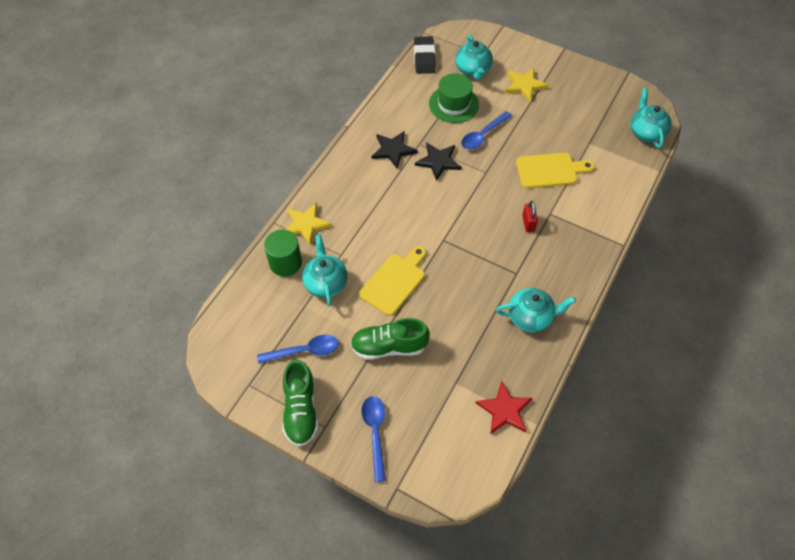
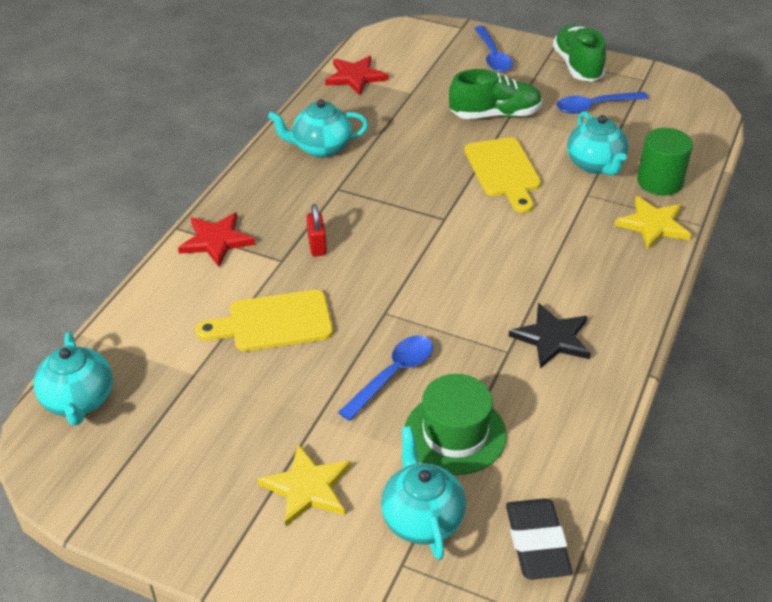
camera: 175 degrees right, 15 degrees down
(394, 281) = (504, 171): yellow cutting board -> yellow cutting board turned 45 degrees counterclockwise
(438, 161) = (468, 324): black star -> none
(595, 232) = (216, 241): none -> red star

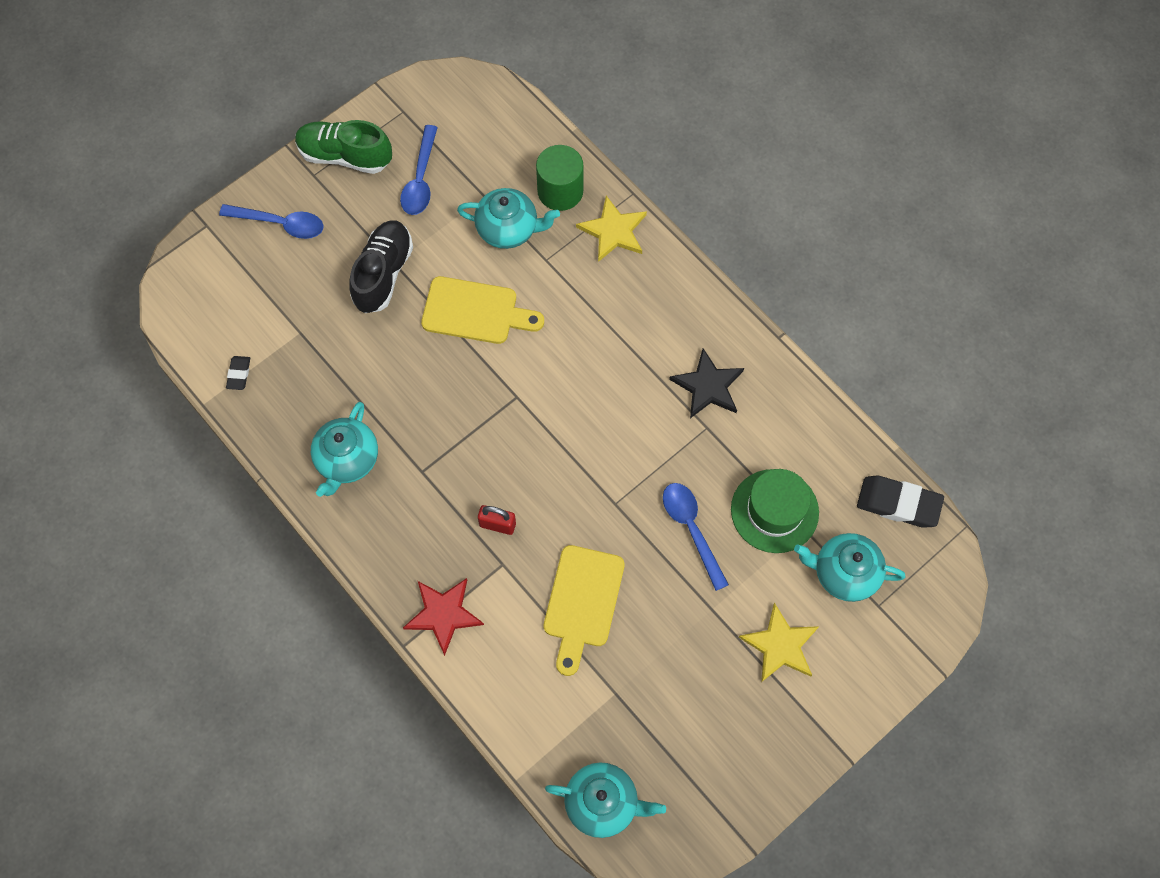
camera: 65 degrees left, 25 degrees up
(355, 77) = (239, 374): red star -> black eraser
(495, 115) = (383, 274): green shoe -> black shoe

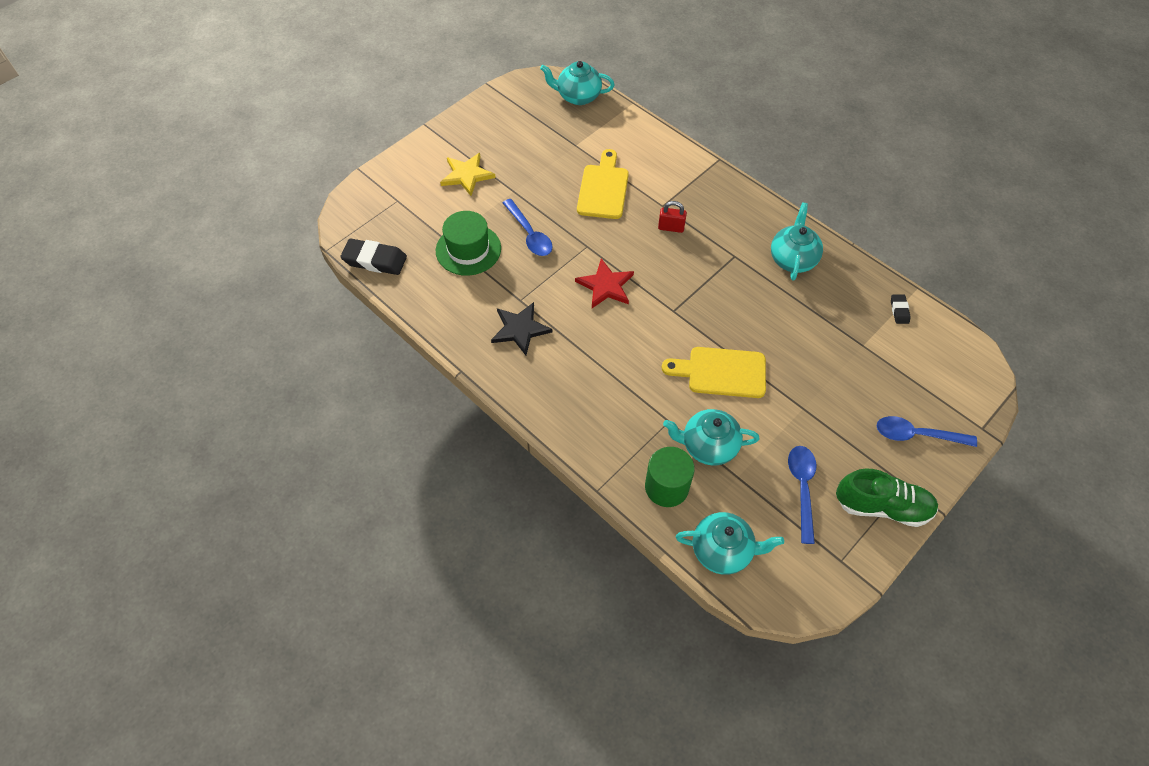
camera: 175 degrees right, 10 degrees down
(383, 274) = (809, 398): black shoe -> none
(443, 614) = (697, 176): red star -> red star (605, 286)
(613, 231) = (611, 452): yellow star -> none
(844, 573) = (420, 216): turquoise teapot -> turquoise teapot (722, 550)

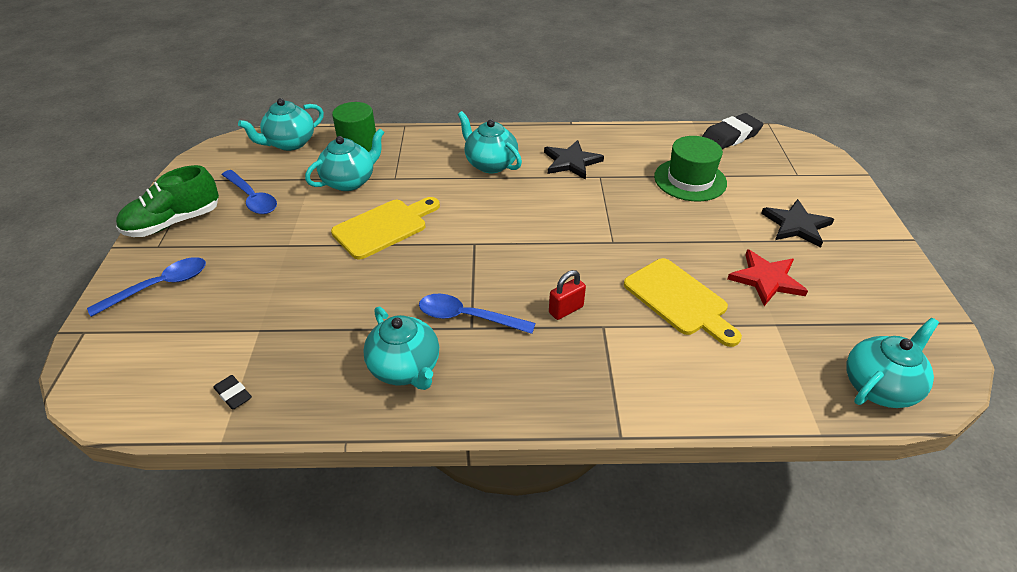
camera: 135 degrees right, 15 degrees down
(467, 175) = (796, 225): yellow star -> black star
(529, 234) = (669, 219): blue spoon -> blue spoon (467, 317)
(581, 376) = (490, 164): none -> turquoise teapot
(605, 286) = (553, 224): red star -> red star (766, 279)

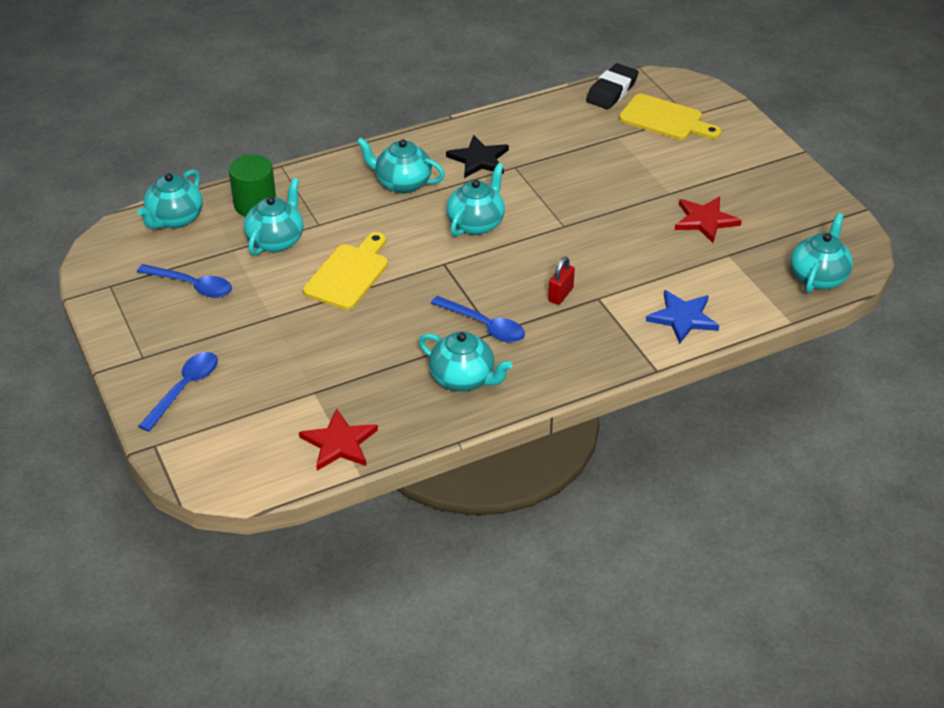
camera: 25 degrees left, 0 degrees up
(174, 222) = (135, 332): green shoe -> none
(233, 394) = (339, 443): black eraser -> red star
(467, 317) = (484, 326): blue spoon -> blue spoon turned 135 degrees counterclockwise
(530, 216) = (476, 223): none -> turquoise teapot
(679, 300) = (645, 258): yellow cutting board -> yellow cutting board (665, 119)
(686, 381) = (683, 318): none -> blue star
(690, 180) = (598, 147): green hat -> none
(796, 225) = (708, 166): black star -> none

